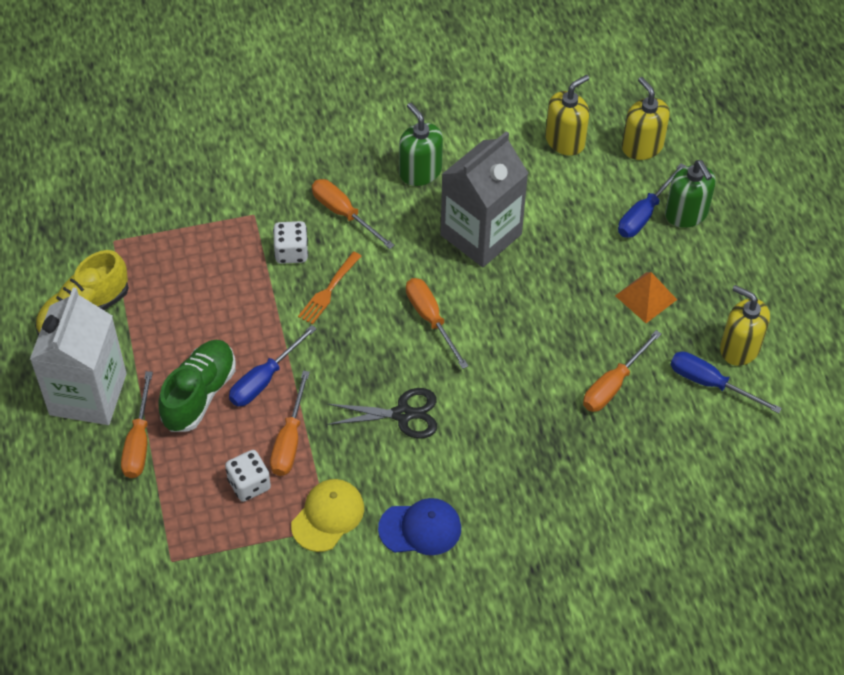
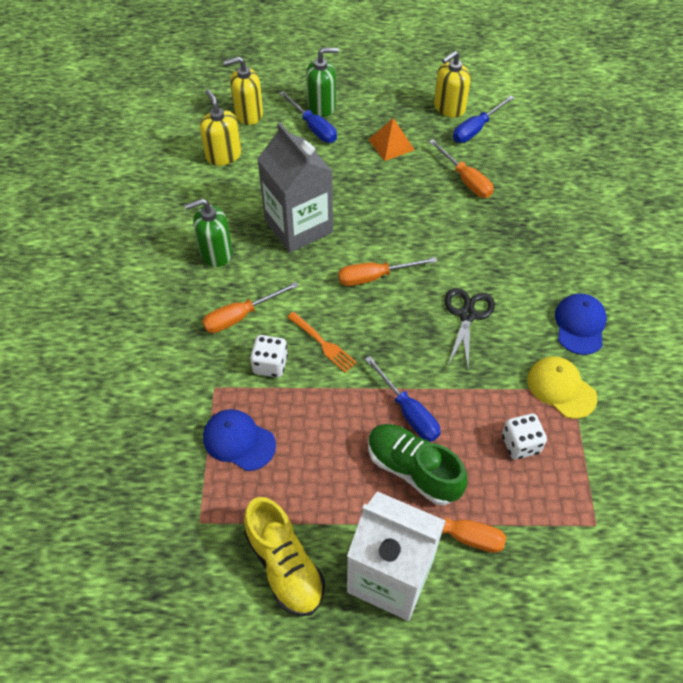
camera: 75 degrees left, 0 degrees up
(200, 248) = (239, 441): none -> blue cap
(289, 440) = (478, 403): orange screwdriver -> none

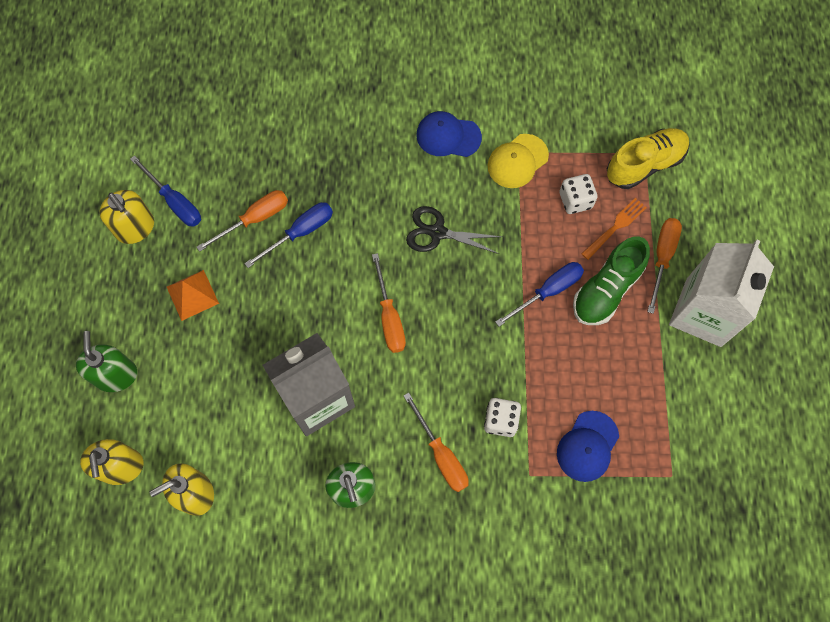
camera: 90 degrees left, 15 degrees up
(284, 565) = (703, 398): yellow shoe -> yellow shoe (644, 164)
(313, 128) = (155, 384): blue screwdriver -> blue screwdriver (300, 232)
(322, 343) = (473, 370): orange fork -> orange fork (615, 227)

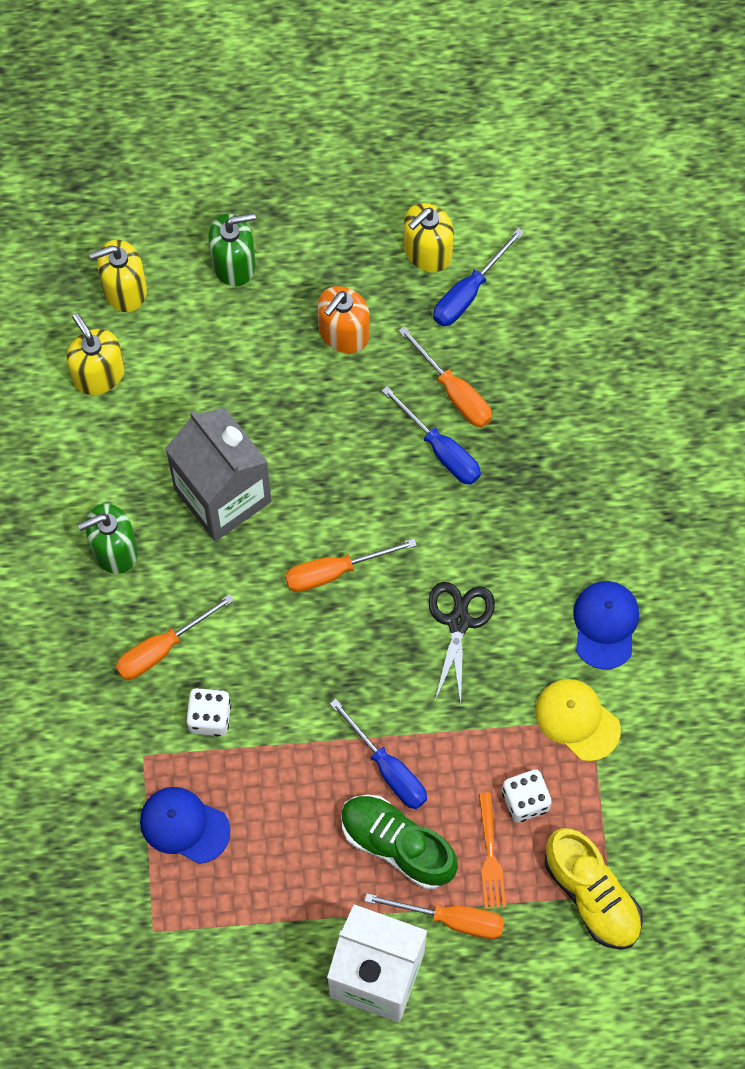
camera: 85 degrees right, 0 degrees up
(192, 295) = (343, 333): orange pyramid -> orange soap dispenser
(615, 227) = (490, 855): orange fork -> orange fork turned 45 degrees clockwise

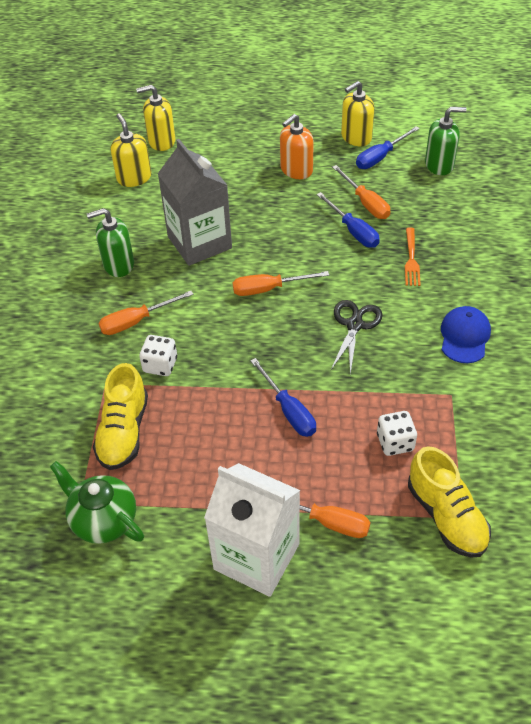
camera: 10 degrees right, 20 degrees down
(184, 825) = (124, 432): blue cap -> yellow shoe
(187, 950) = (103, 520): none -> green teapot
(234, 263) = (232, 134): green soap dispenser -> green soap dispenser (439, 165)
(397, 845) = (288, 462): green shoe -> none
(490, 855) = (363, 478): orange fork -> orange fork (411, 259)
(577, 720) = (440, 393): yellow cap -> none

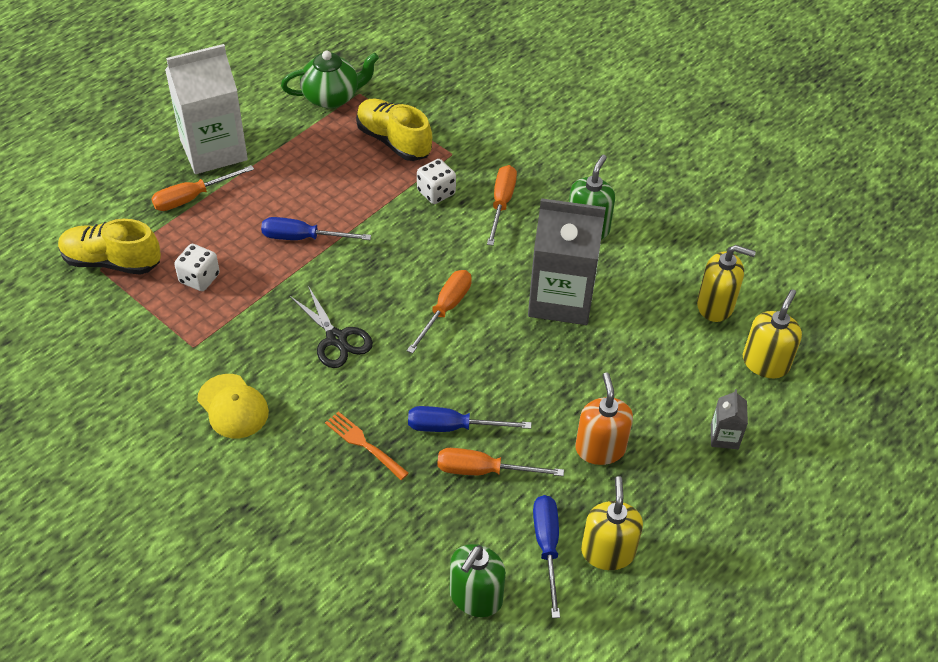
camera: 125 degrees right, 0 degrees up
(234, 133) = (724, 436): none -> grey carton
(464, 336) = (233, 406): blue cap -> yellow cap

